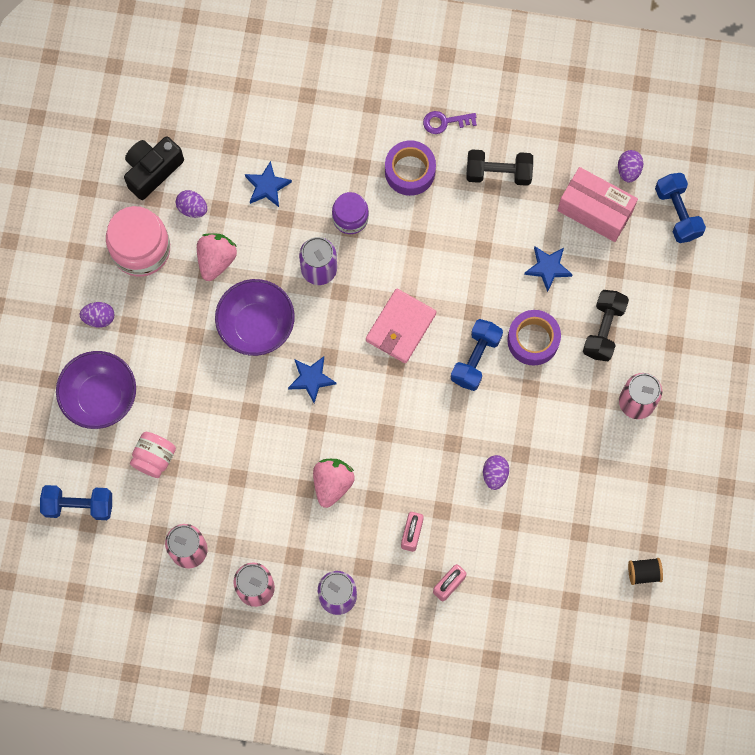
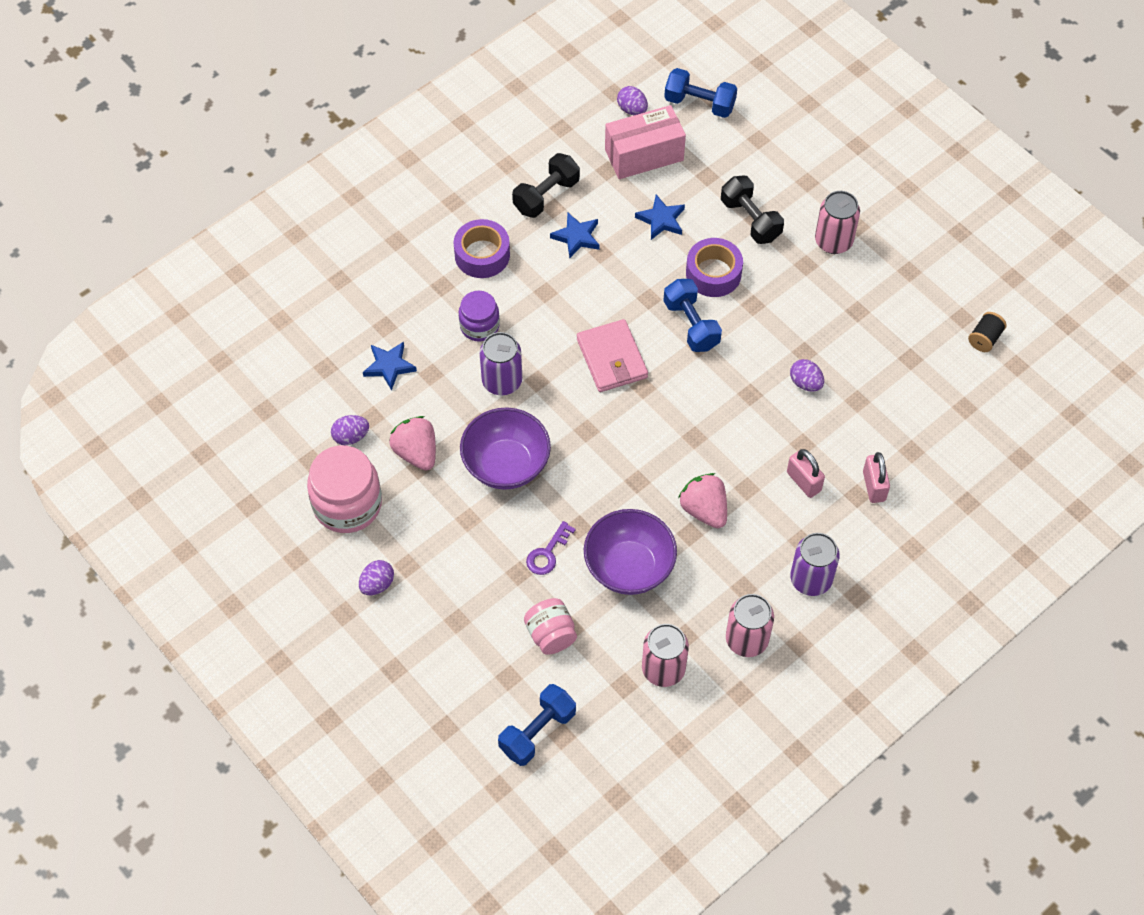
camera: 50 degrees left, 15 degrees down
(100, 397) = (452, 637): purple bowl -> purple bowl (629, 567)
(152, 171) = (285, 443): black camera -> none
(311, 379) = (594, 457): blue star -> blue star (576, 237)
(445, 122) = (465, 201): purple key -> purple key (547, 553)

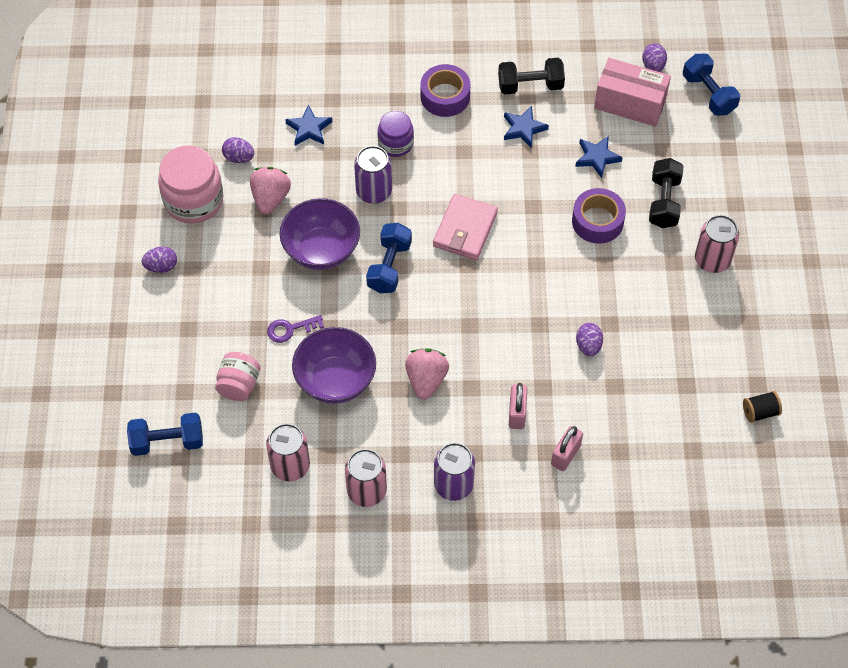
camera: 40 degrees right, 0 degrees up
(691, 325) = (545, 246): blue dumbbell -> blue dumbbell (389, 266)

